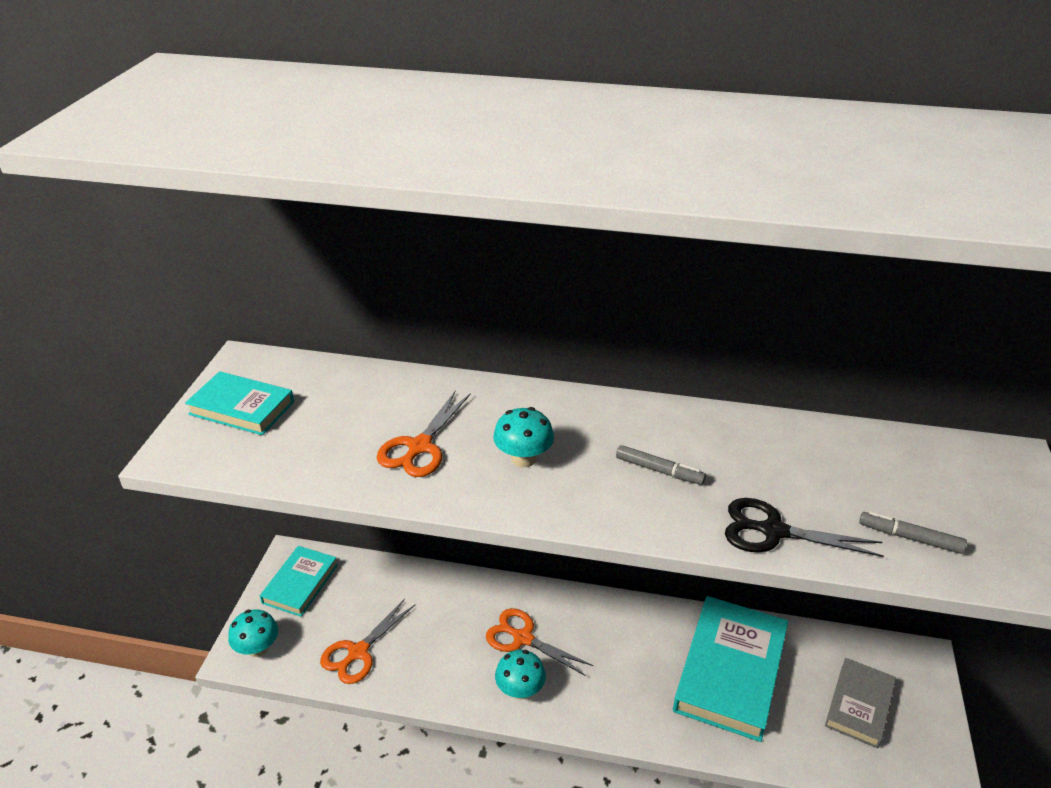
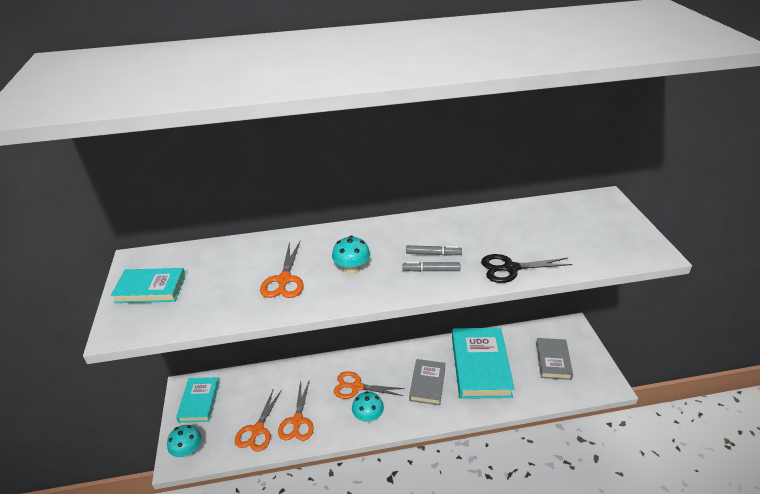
camera: 20 degrees left, 0 degrees up
(417, 659) = (297, 421): none -> orange scissors
(632, 671) = (427, 384): none -> grey book
(910, 538) = (579, 252): grey marker -> grey marker (431, 270)

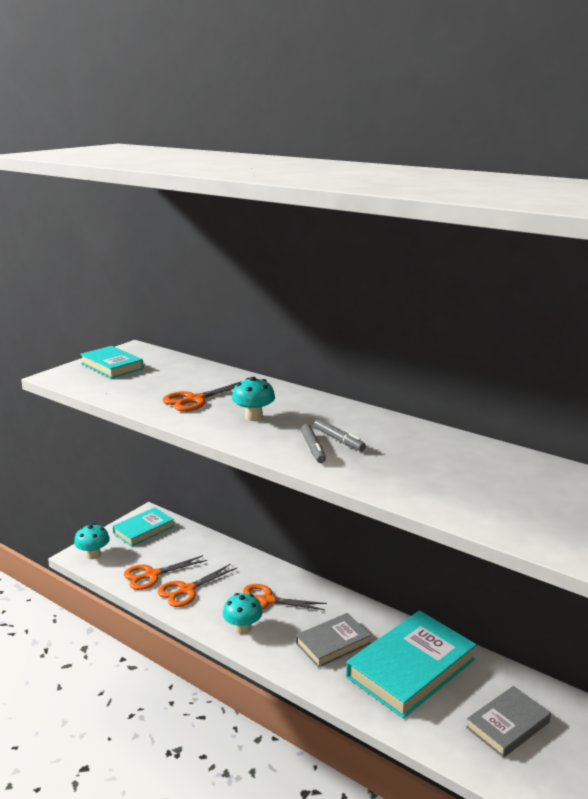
camera: 45 degrees right, 15 degrees down
(356, 387) = (267, 600): orange scissors -> orange scissors turned 45 degrees counterclockwise
(431, 270) = (313, 448): grey marker -> grey marker turned 150 degrees counterclockwise
(510, 268) = (388, 483): black scissors -> none

